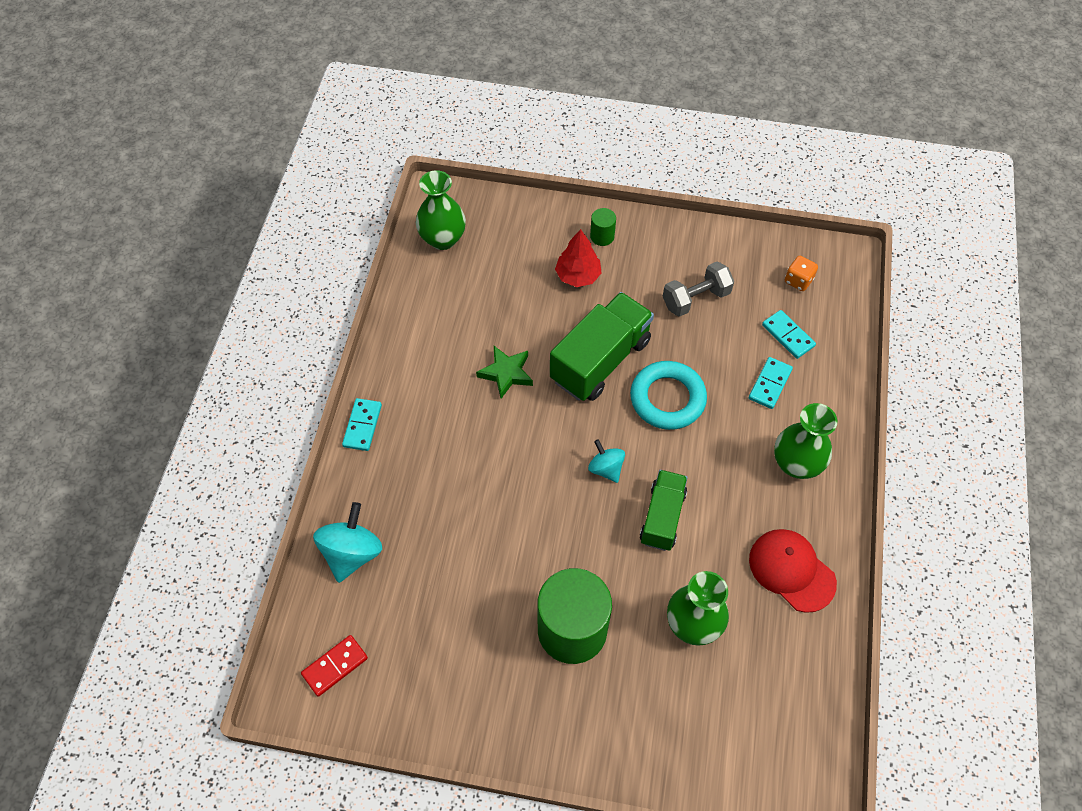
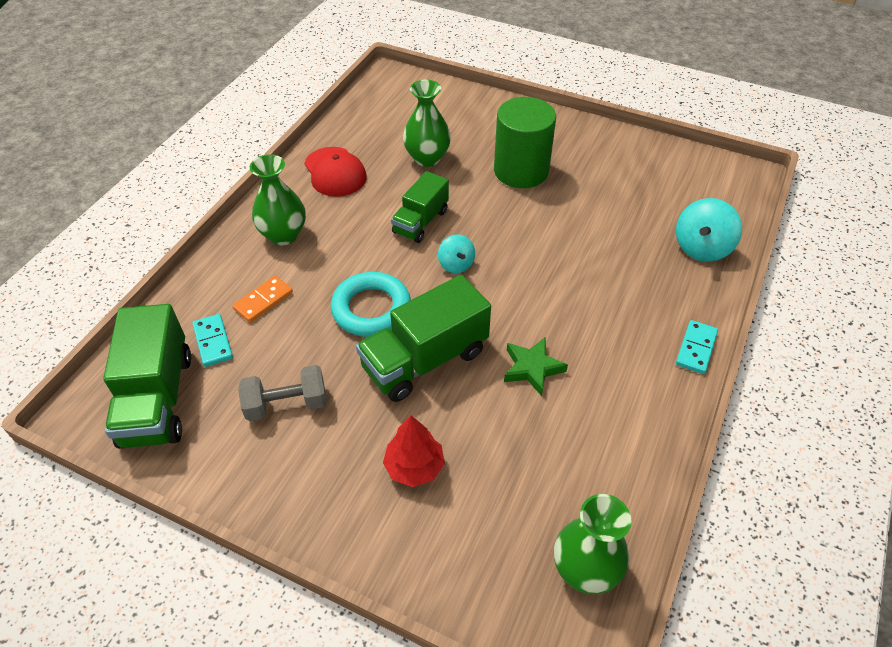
camera: 165 degrees left, 10 degrees down
(335, 666) = (711, 183): red domino -> none
(602, 236) = (361, 518): green cylinder -> none
(769, 384) = (263, 301): turquoise domino -> orange domino
(798, 280) = (157, 399): orange dice -> green truck

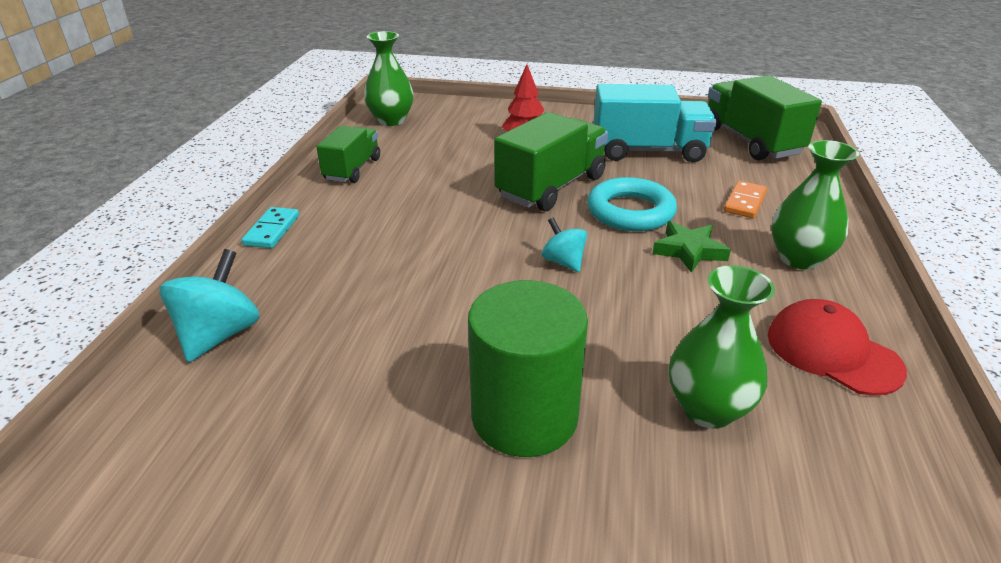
camera: 165 degrees right, 15 degrees down
(213, 342) = (752, 172): turquoise domino -> none
(286, 404) = (648, 151): grey dumbbell -> turquoise truck
(420, 221) = (641, 302): green truck -> green truck (352, 169)
(532, 368) = (446, 195): green star -> green star (689, 251)

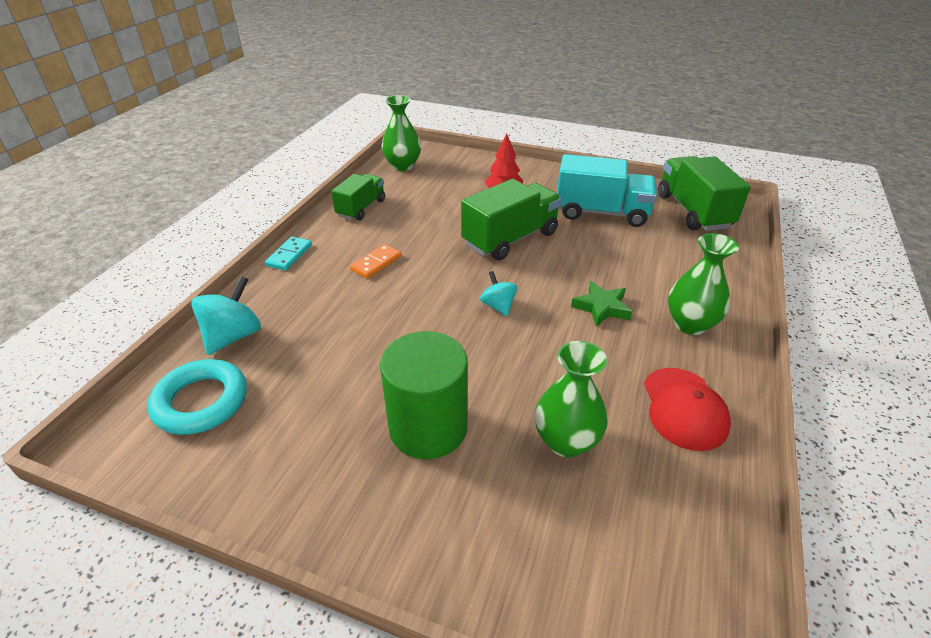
camera: 10 degrees right, 5 degrees up
(630, 211) = (566, 267): turquoise ring -> turquoise ring (201, 401)
(744, 202) = (665, 268): orange domino -> orange domino (376, 263)
(832, 352) = (684, 408): red cap -> red cap turned 150 degrees counterclockwise

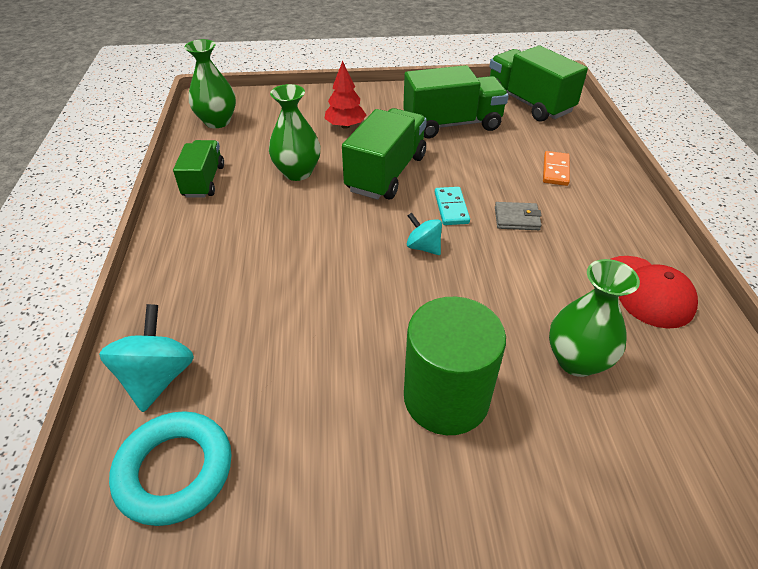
camera: 25 degrees left, 5 degrees up
(289, 255) = (157, 259): turquoise domino -> turquoise domino (451, 208)
(376, 263) = (265, 239): orange domino -> orange domino (555, 170)
(601, 213) = (452, 124): turquoise truck -> green truck
(601, 307) = (516, 219): green star -> grey wallet
(690, 324) = (598, 211): green vase -> green vase (297, 172)

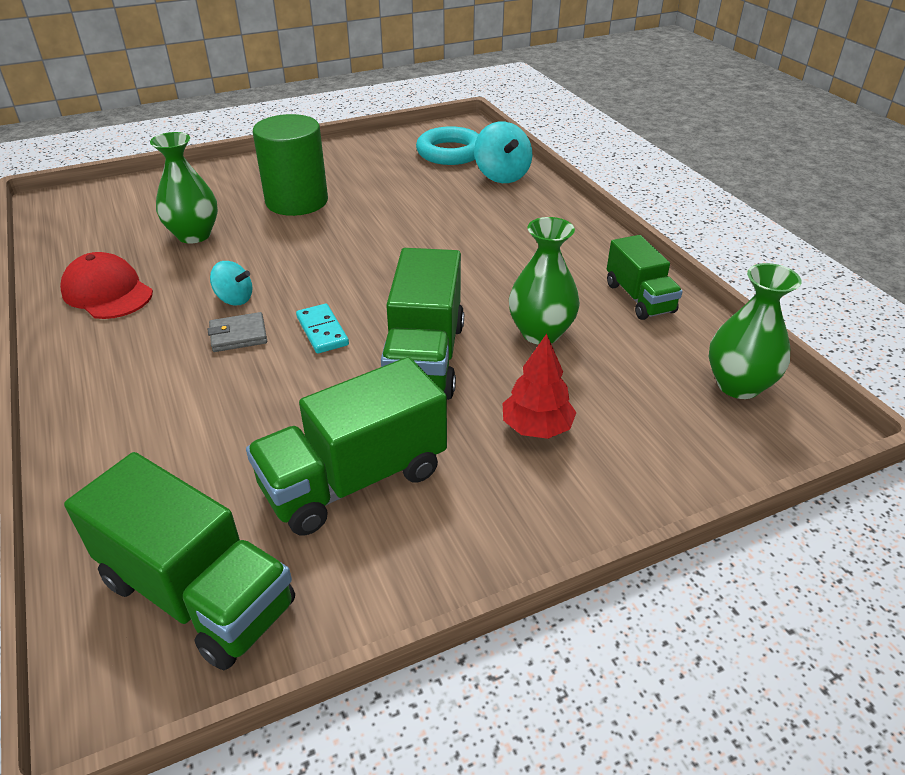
camera: 160 degrees right, 5 degrees down
(423, 247) = (343, 285): turquoise spinning top -> turquoise spinning top (234, 299)
(555, 170) = (173, 420): orange domino -> none

